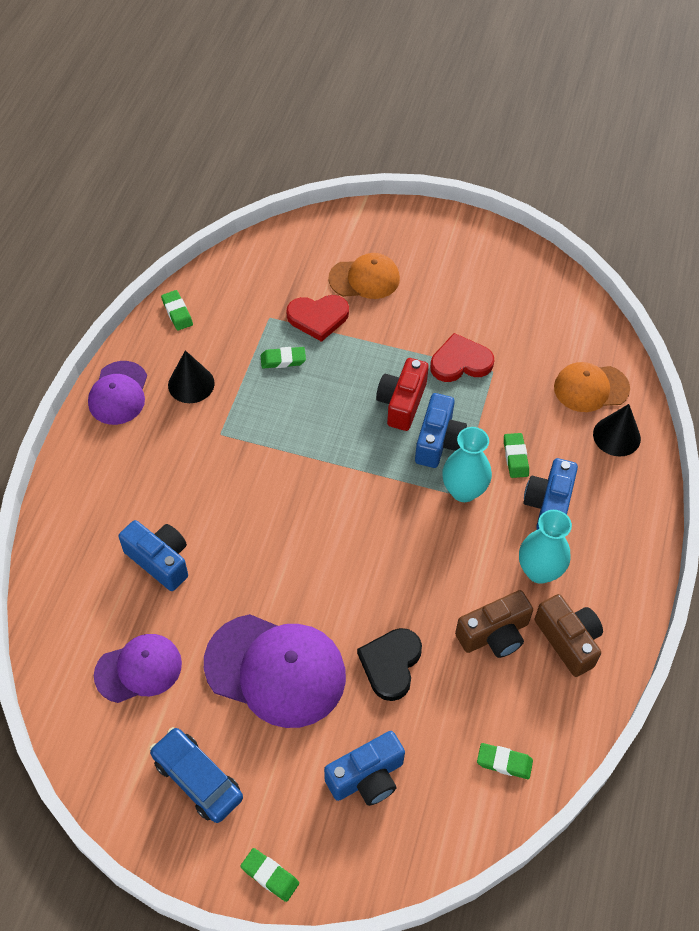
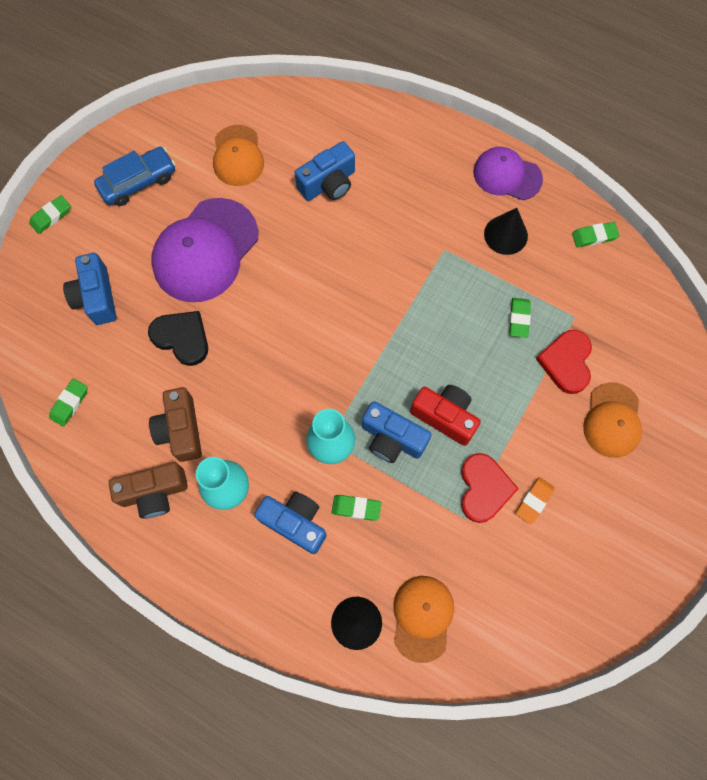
camera: 105 degrees right, 15 degrees up
(139, 669) = (237, 156): purple cap -> orange cap
(458, 324) = (534, 501): none -> orange eraser

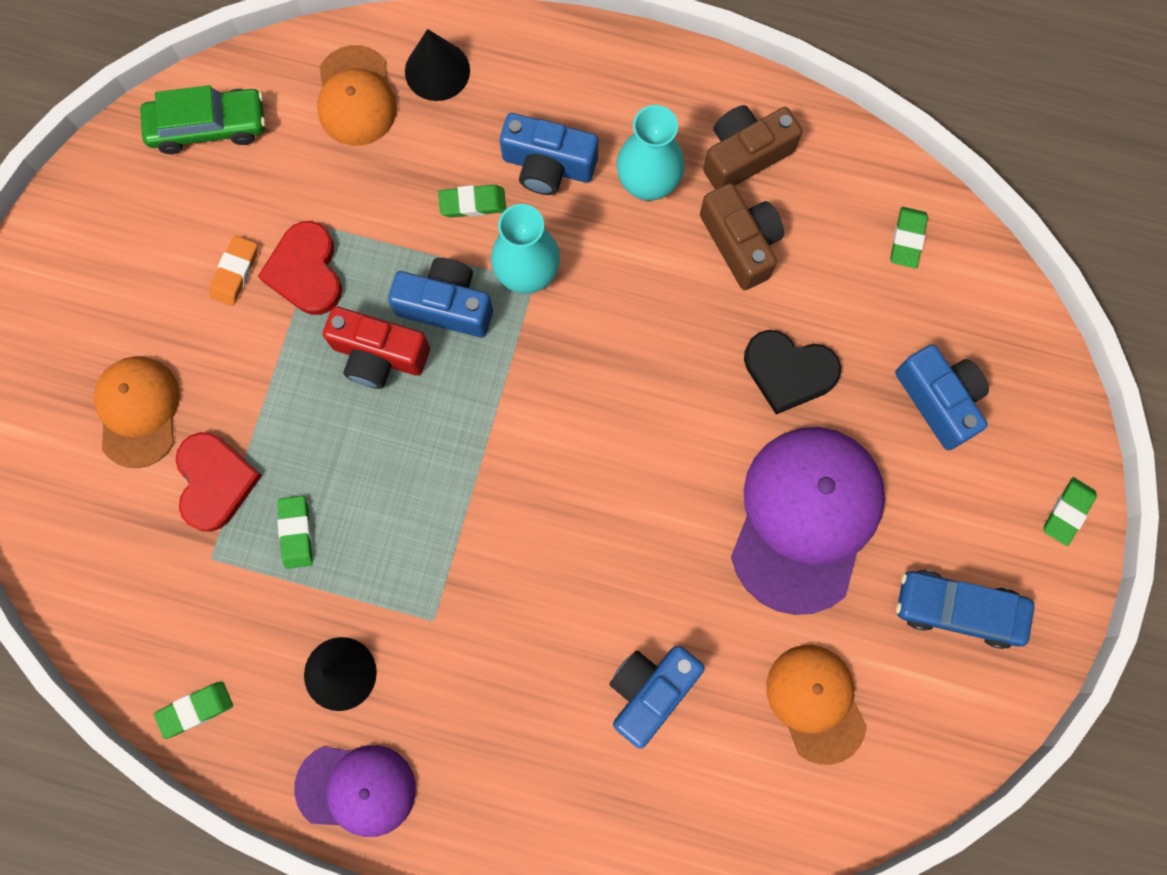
camera: 165 degrees right, 5 degrees up
(138, 182) = (958, 609): blue car -> blue car turned 60 degrees clockwise
(538, 622) = (208, 127): none -> green car

